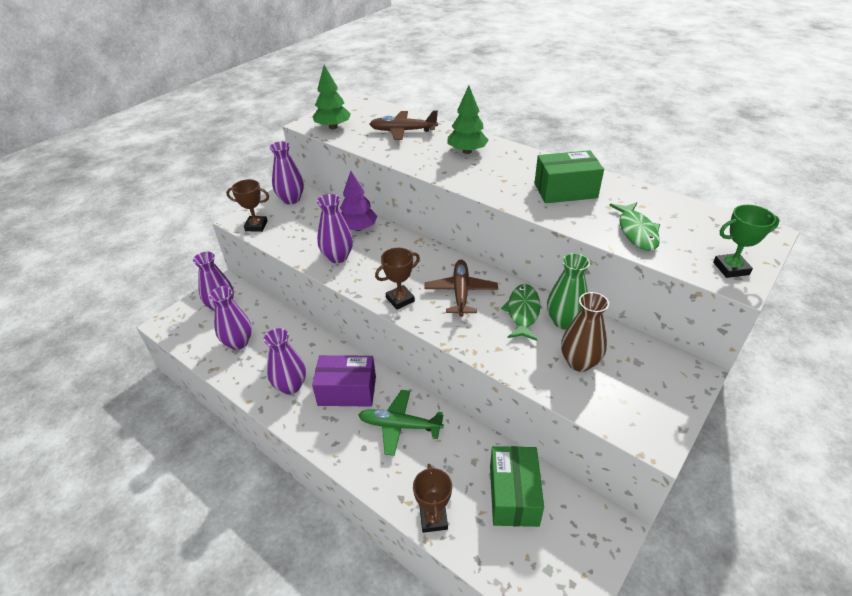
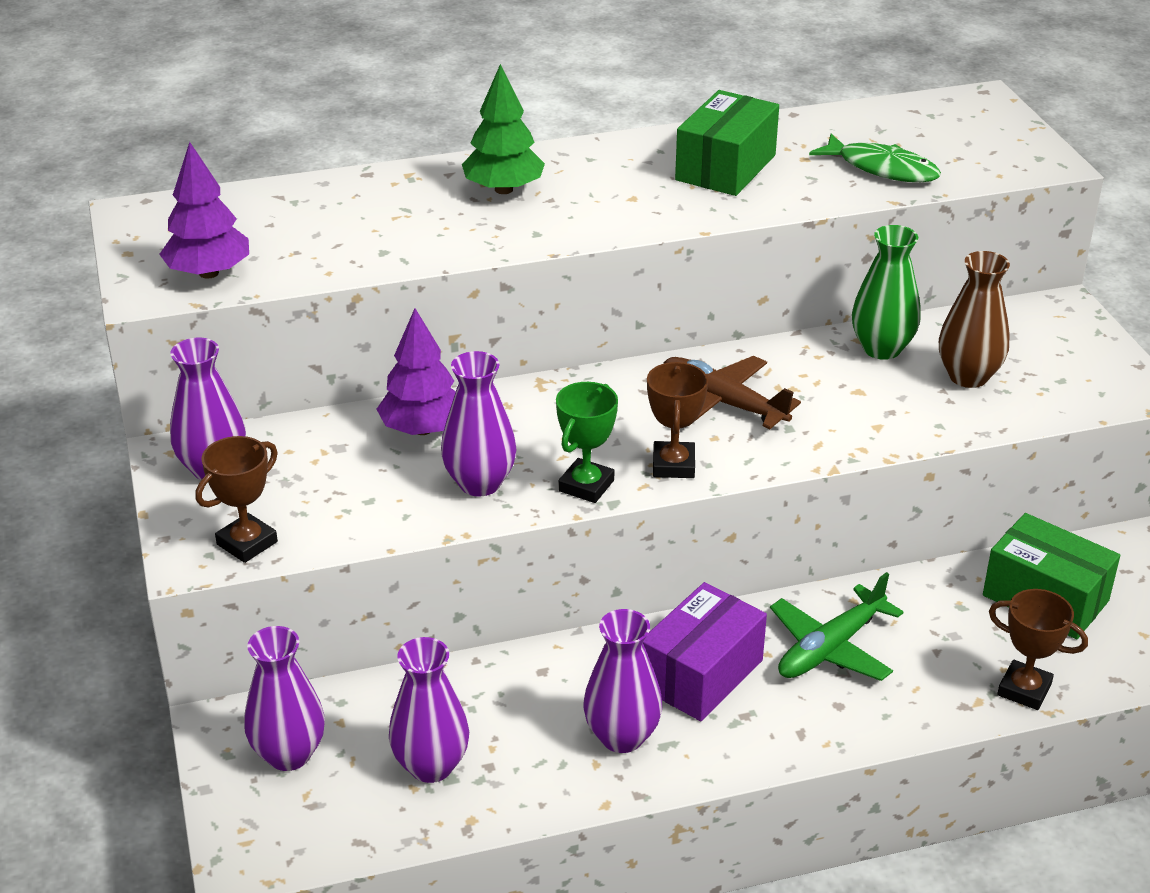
camera: 55 degrees left, 5 degrees down
(333, 127) = (208, 273): green tree -> purple tree
(403, 131) = (342, 214): brown plane -> none
(523, 312) = (827, 371): green fish -> none
(731, 268) = (1020, 153): green trophy -> green trophy (586, 486)

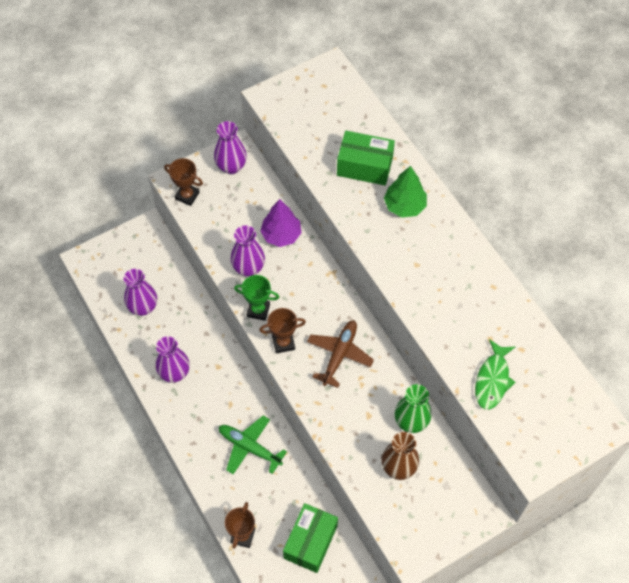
camera: 75 degrees right, 25 degrees up
(208, 273) = (290, 113): purple tree -> none
(289, 754) = (138, 256): purple vase -> none
(701, 674) = (219, 396): purple box -> none
(725, 167) = (465, 301): green box -> green box (364, 166)

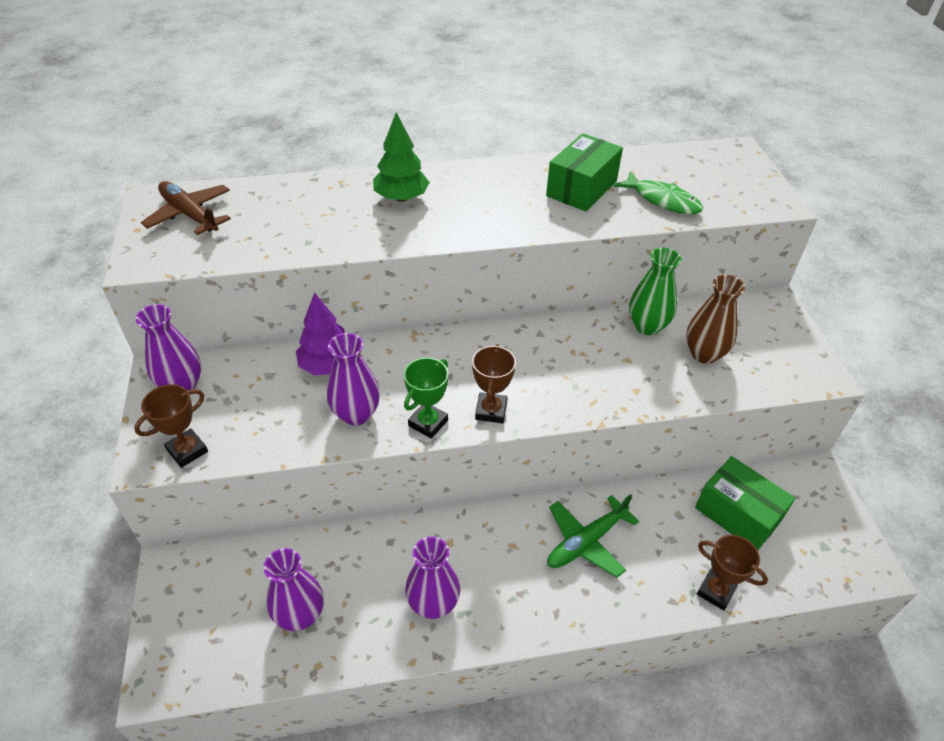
camera: 70 degrees left, 15 degrees down
(339, 355) = (534, 361): brown plane -> brown plane (190, 215)
(364, 166) = (322, 212): green box -> green box (581, 188)

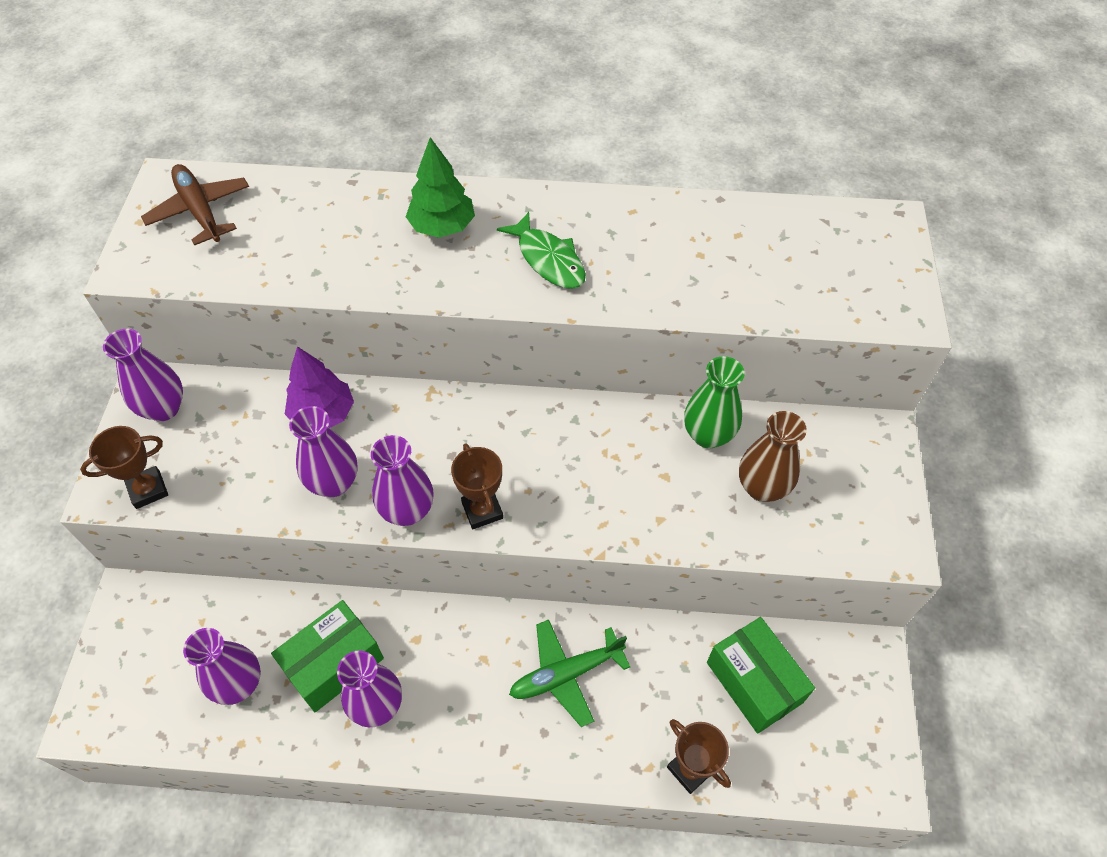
camera: 15 degrees right, 10 degrees up
(428, 423) = (407, 511): green trophy -> purple vase
(491, 411) = (482, 510): brown trophy -> brown trophy turned 45 degrees counterclockwise
(581, 188) = (664, 249): green box -> green box (333, 664)
(662, 200) = (759, 284): green fish -> green fish (548, 259)

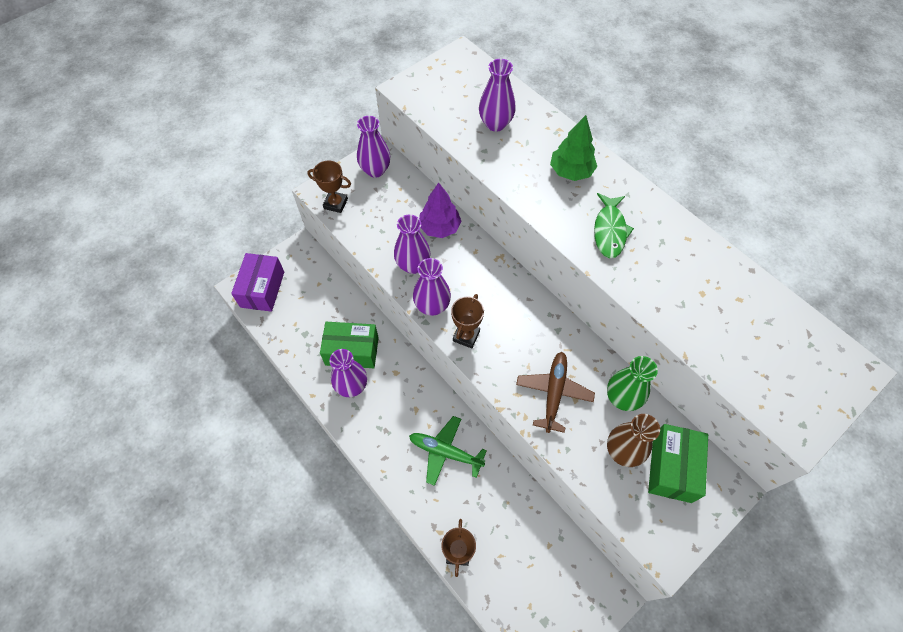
camera: 45 degrees right, 5 degrees up
(122, 697) = (262, 289): none -> purple box
(200, 211) = (461, 80): brown plane -> brown plane (553, 393)
(239, 684) = (308, 325): purple vase -> purple vase (495, 124)
(754, 682) = (532, 546): green box -> green box (672, 468)

